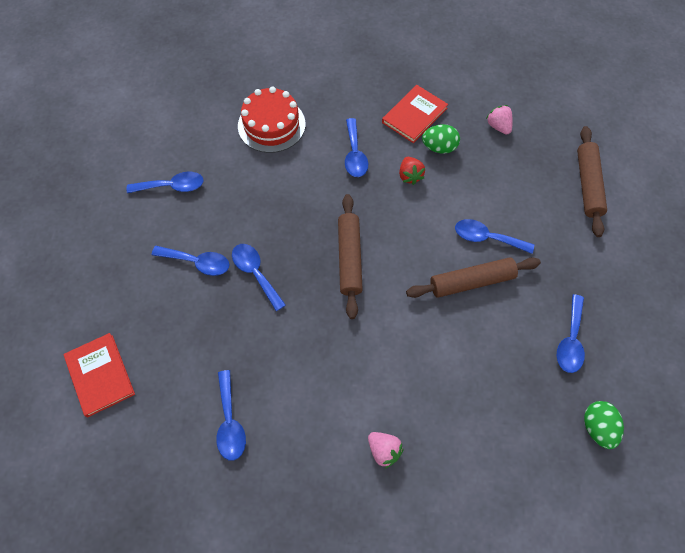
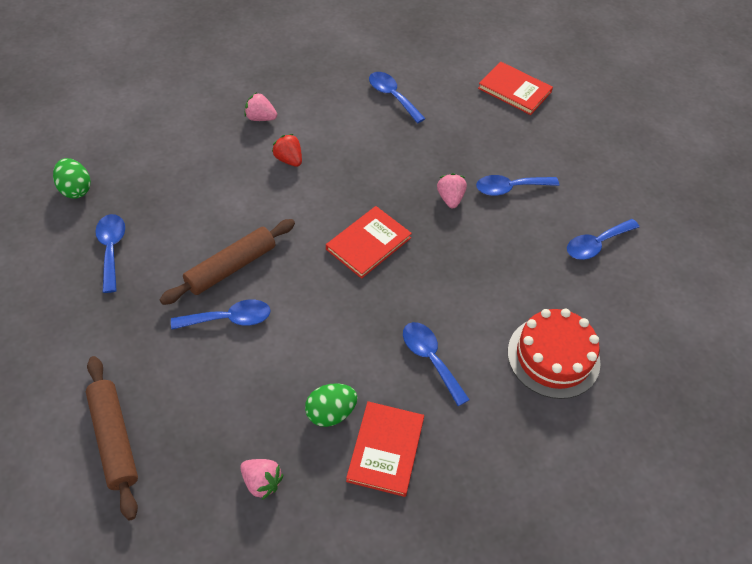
camera: 150 degrees right, 10 degrees down
(255, 273) = (450, 198): blue spoon -> pink strawberry
(349, 258) = (368, 243): brown rolling pin -> red book
(410, 176) = (350, 358): red strawberry -> red strawberry (288, 159)

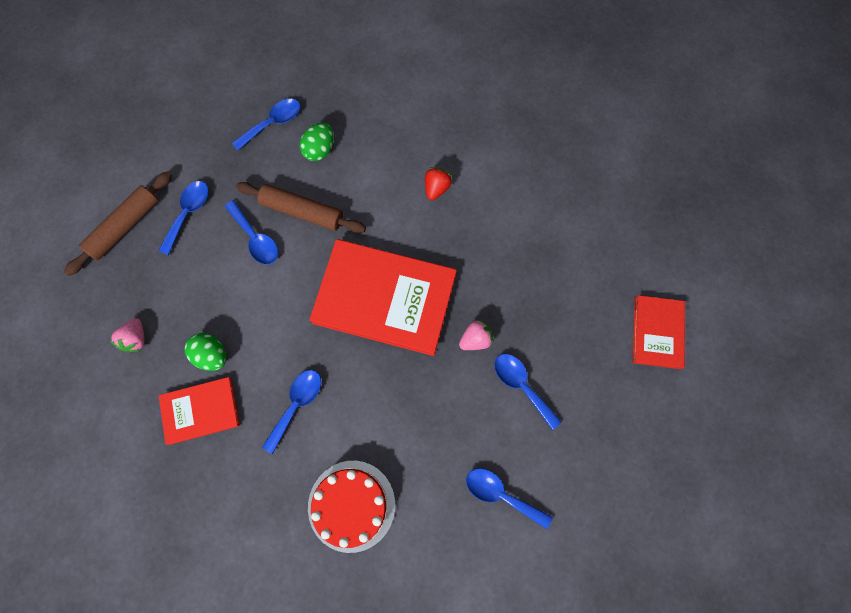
camera: 65 degrees right, 20 degrees up
(75, 189) = (312, 64): green egg -> green egg (319, 150)
(260, 118) = (468, 140): pink strawberry -> none
(368, 243) = (384, 298): red book -> red book, size x1.86
(392, 96) = (569, 228): blue spoon -> blue spoon (188, 213)

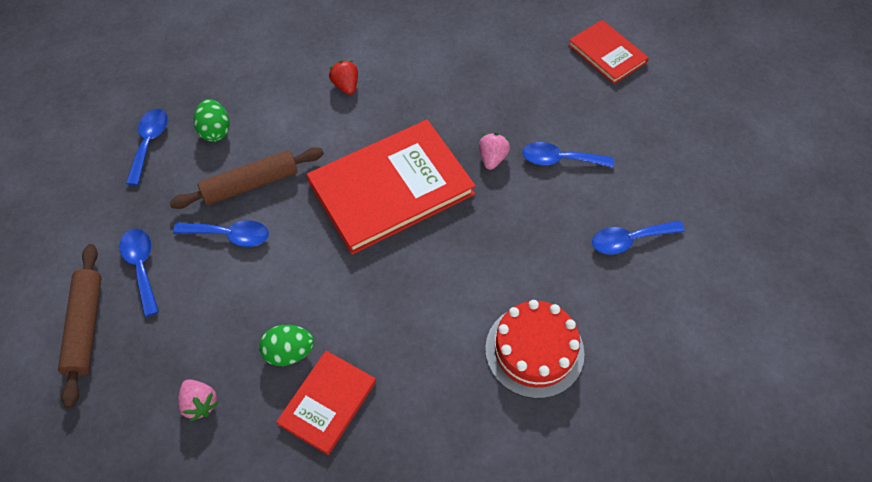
camera: 45 degrees left, 15 degrees down
(296, 404) = (407, 322): blue spoon -> none

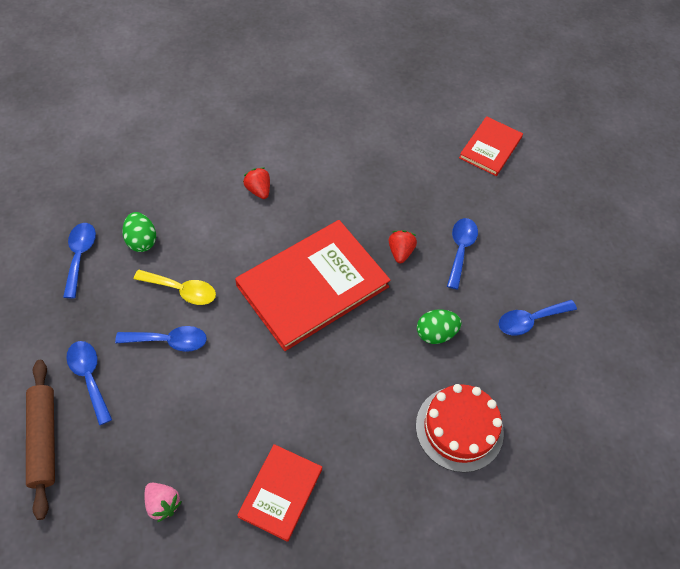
camera: 10 degrees left, 0 degrees up
(250, 184) = (182, 290): brown rolling pin -> yellow spoon
(289, 352) = (239, 448): green egg -> green egg (435, 333)
(492, 158) = (400, 252): pink strawberry -> red strawberry
(560, 160) = (460, 249): blue spoon -> blue spoon turned 105 degrees clockwise
(607, 54) = (490, 148): red book -> red book turned 75 degrees clockwise

